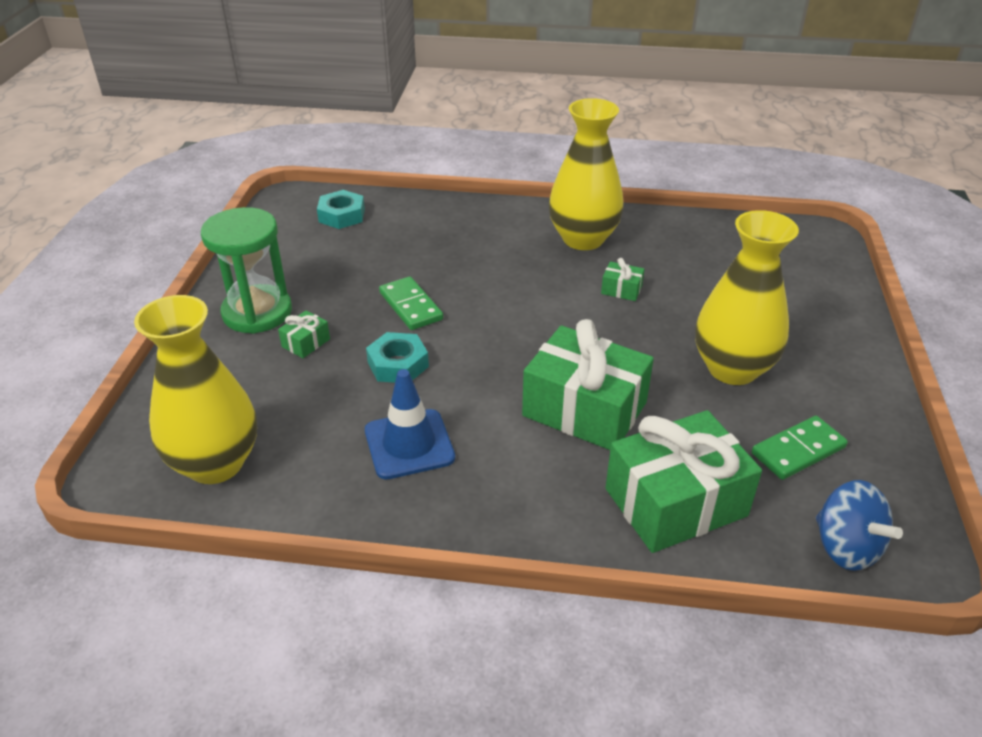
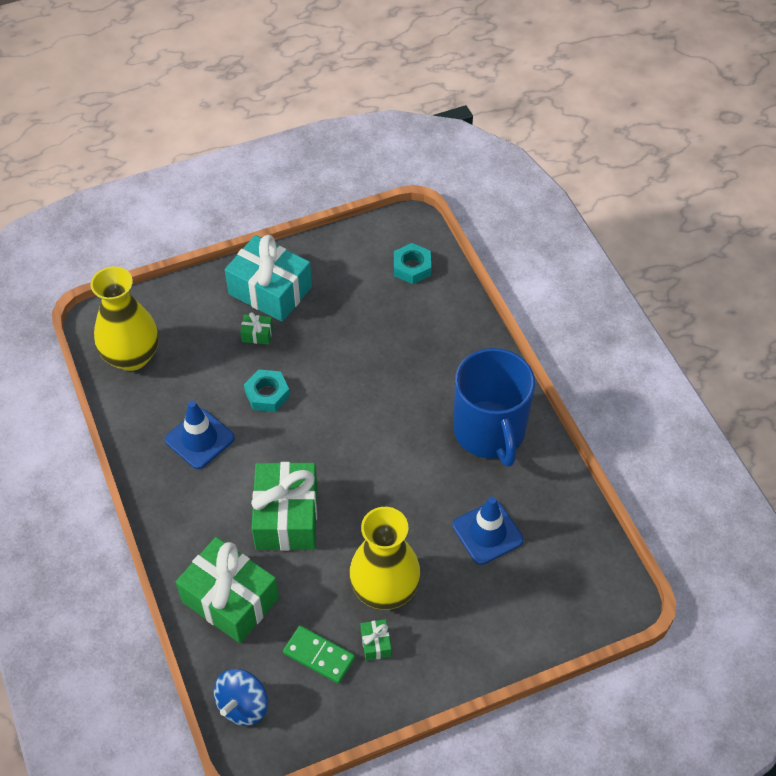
camera: 60 degrees right, 15 degrees up
(257, 312) = (270, 290): green hourglass -> turquoise gift
(411, 306) = (331, 368): green domino -> none
(583, 239) = (490, 432): yellow vase -> blue mug
(621, 290) = (437, 485): green gift -> green gift (376, 643)
(701, 279) = (487, 533): none -> blue traffic cone

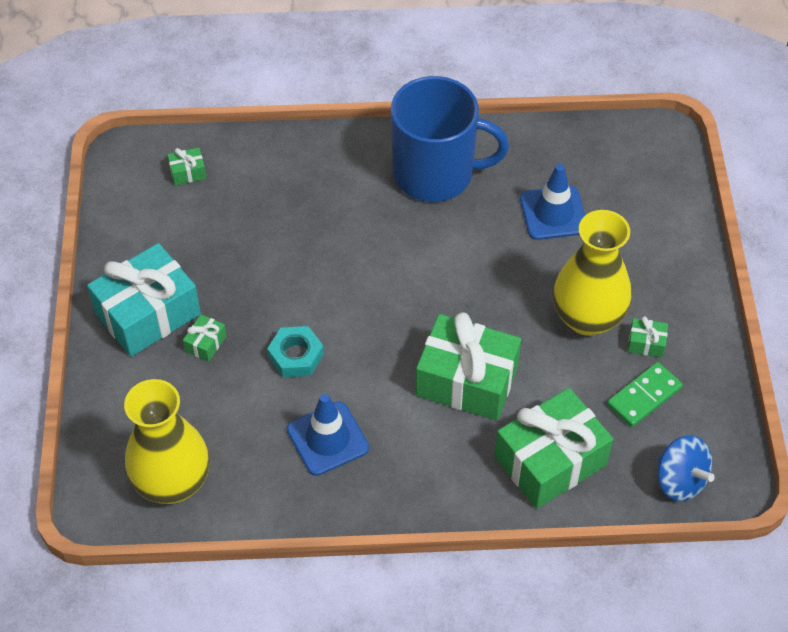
camera: 70 degrees left, 0 degrees up
(412, 267) = (188, 172): turquoise nut -> green gift

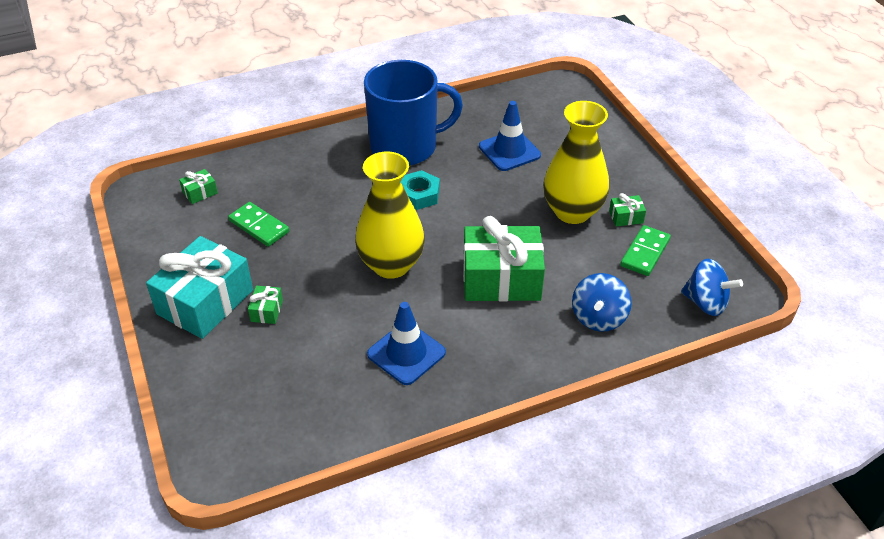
camera: 20 degrees left, 10 degrees down
(172, 482) = (281, 428): yellow vase -> yellow vase (391, 265)
(234, 235) = (259, 226): none -> green domino
(296, 356) = (350, 299): turquoise nut -> turquoise nut (419, 195)
(550, 461) = (598, 317): green gift -> blue spinning top

